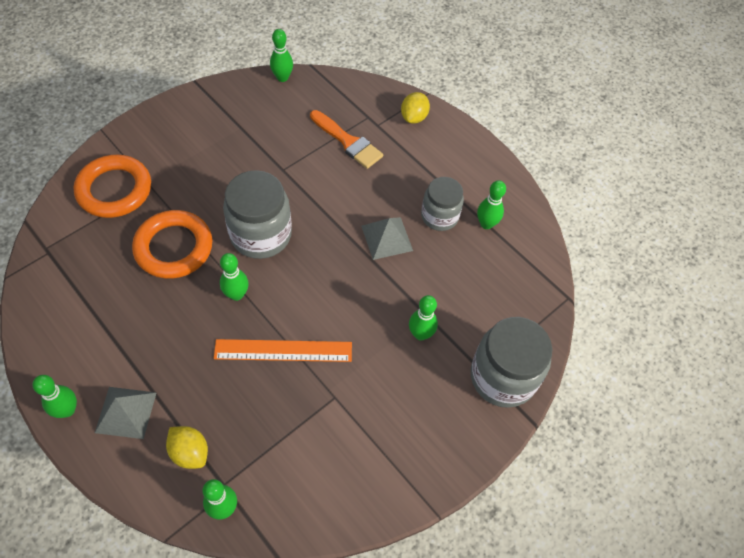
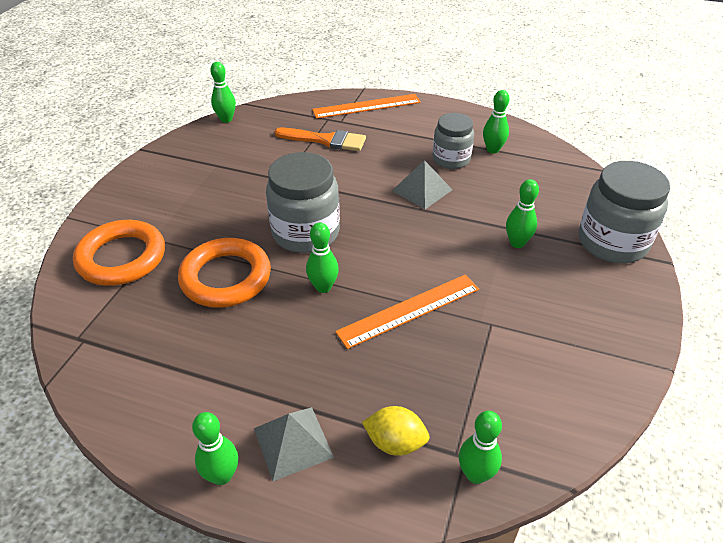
camera: 25 degrees left, 15 degrees down
(414, 117) = (366, 106): yellow lemon -> orange ruler

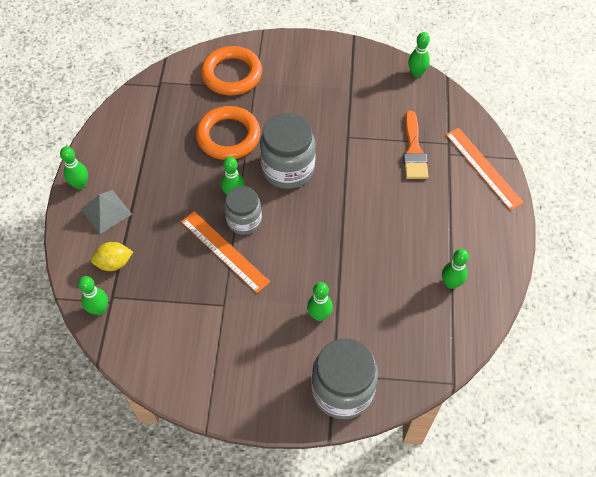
camera: 75 degrees right, 15 degrees up
(395, 442) = (114, 263): yellow lemon -> yellow lemon turned 75 degrees clockwise
(422, 190) = (367, 235): grey pyramid -> none
(451, 159) = (422, 251): grey jar -> grey jar (244, 220)

